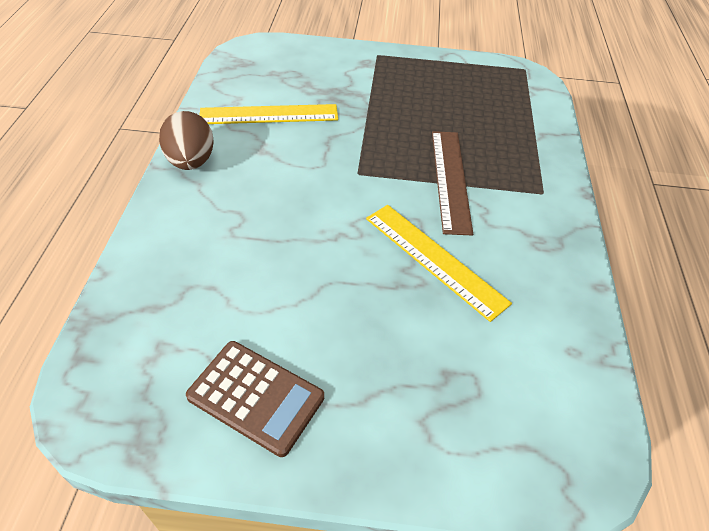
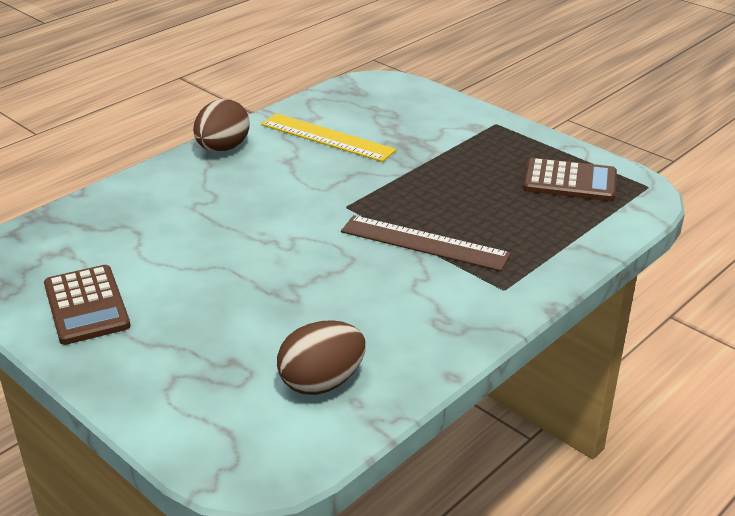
camera: 40 degrees right, 15 degrees down
(434, 259) = (326, 289): yellow ruler -> none
(450, 179) = (424, 243): brown ruler -> brown ruler turned 75 degrees clockwise
(478, 84) = (570, 181): none -> brown calculator
(532, 349) = (322, 382): none -> brown egg

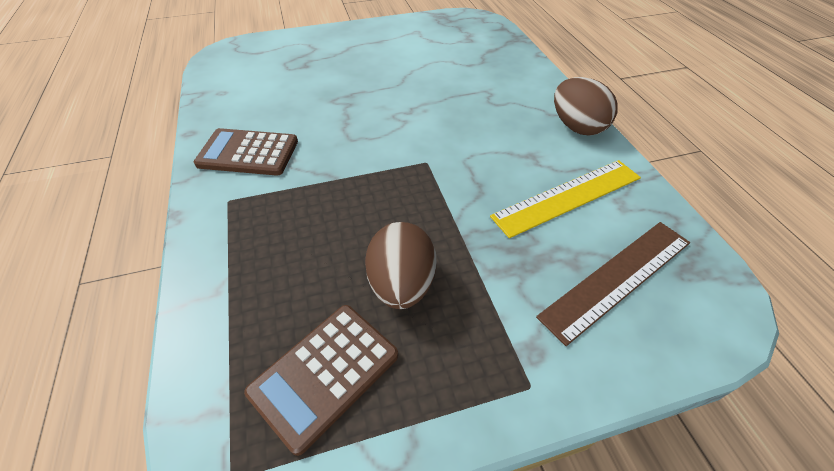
camera: 120 degrees right, 15 degrees up
(86, 305) = (404, 37): brown calculator -> brown calculator (248, 153)
(322, 382) = (250, 86): brown egg -> brown egg (401, 284)
(424, 243) = (331, 184): brown ruler -> brown ruler (617, 278)

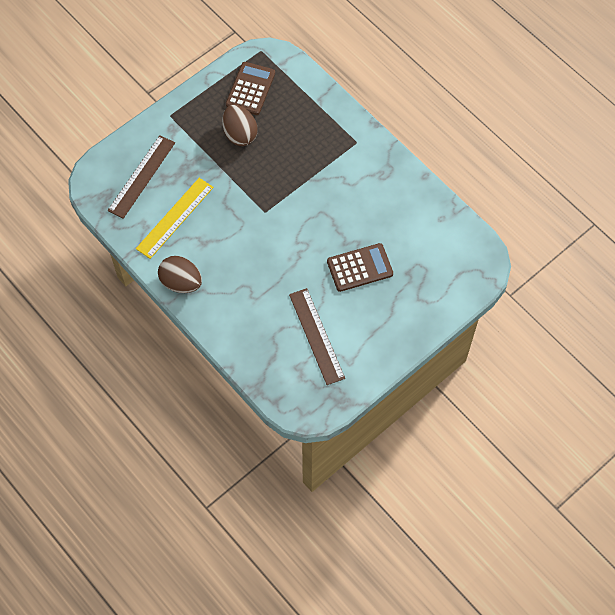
camera: 155 degrees right, 15 degrees up
(248, 153) = (374, 175): brown calculator -> brown calculator (360, 268)
(436, 51) = (316, 336): none -> brown ruler

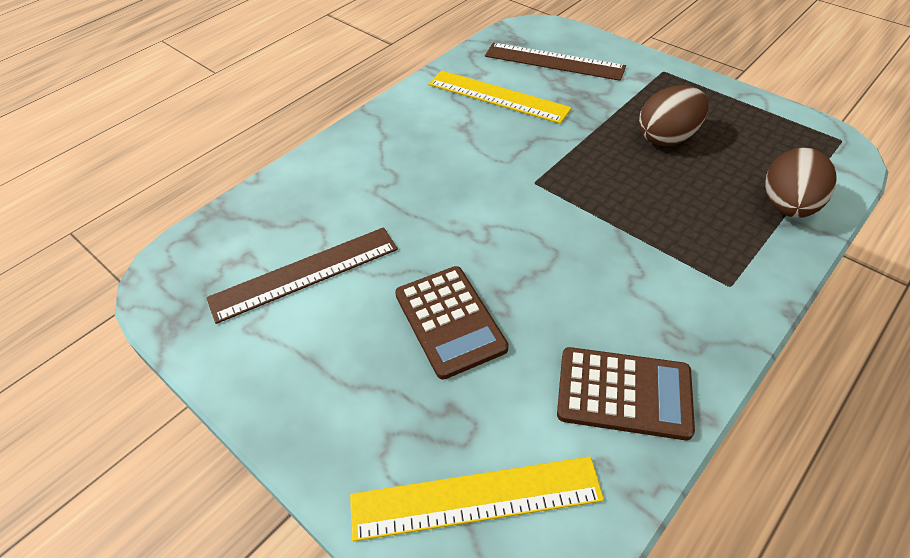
camera: 85 degrees right, 15 degrees down
(181, 282) = (394, 115): brown egg -> brown egg (787, 206)
(250, 89) = (759, 138): brown calculator -> brown calculator (624, 393)
(450, 268) = (476, 498): none -> yellow ruler

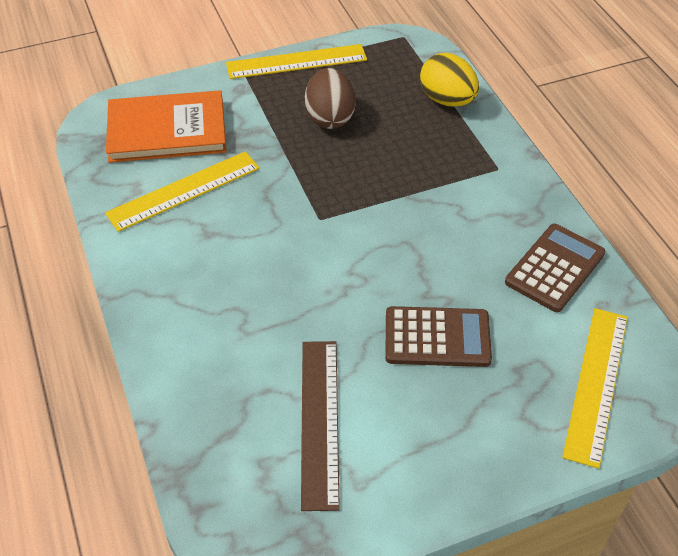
camera: 65 degrees left, 0 degrees up
(554, 61) = (167, 130): brown ruler -> orange book
(715, 90) = (296, 62): none -> yellow ruler
(787, 206) = (447, 100): brown egg -> yellow egg

